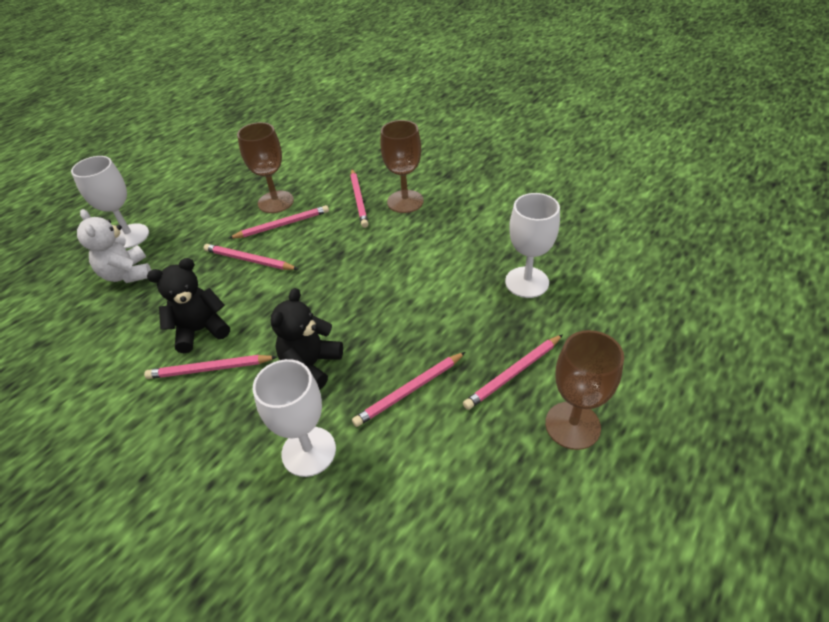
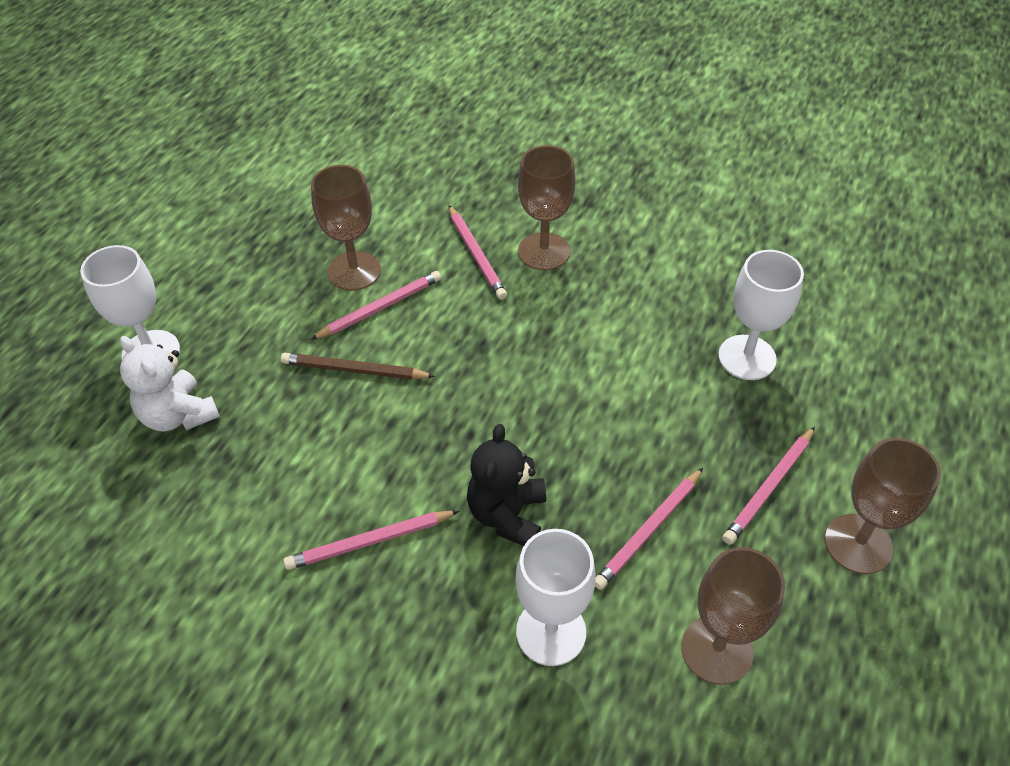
camera: 15 degrees left, 5 degrees up
(201, 330) = (331, 487): black teddy bear -> none
(249, 260) = (354, 370): pink pencil -> brown pencil
(430, 487) = (717, 649): none -> brown goblet

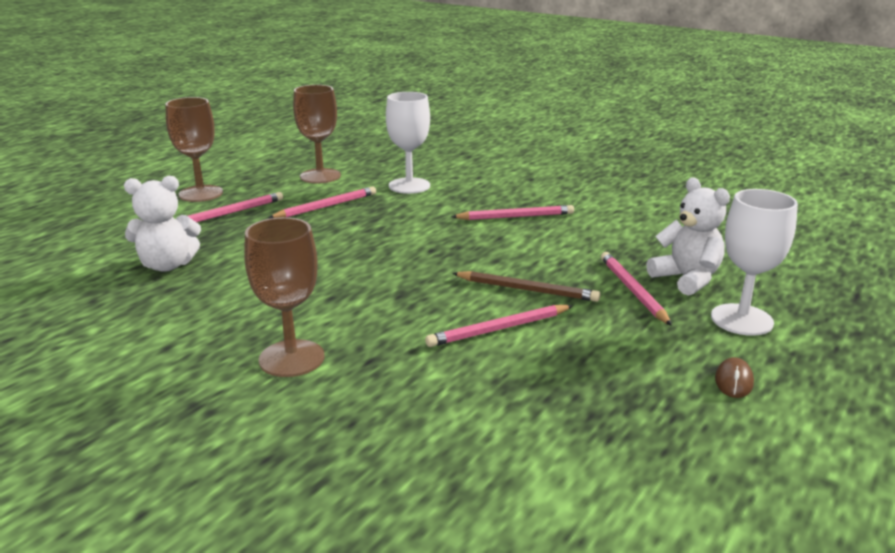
camera: 170 degrees left, 25 degrees down
(194, 275) = (733, 381): none -> brown mouse
(354, 271) = (528, 364): brown goblet -> none
(476, 255) = (375, 364): pink pencil -> pink pencil (633, 290)
(507, 515) = (417, 218): black teddy bear -> none
(747, 357) = (167, 265): white goblet -> white teddy bear

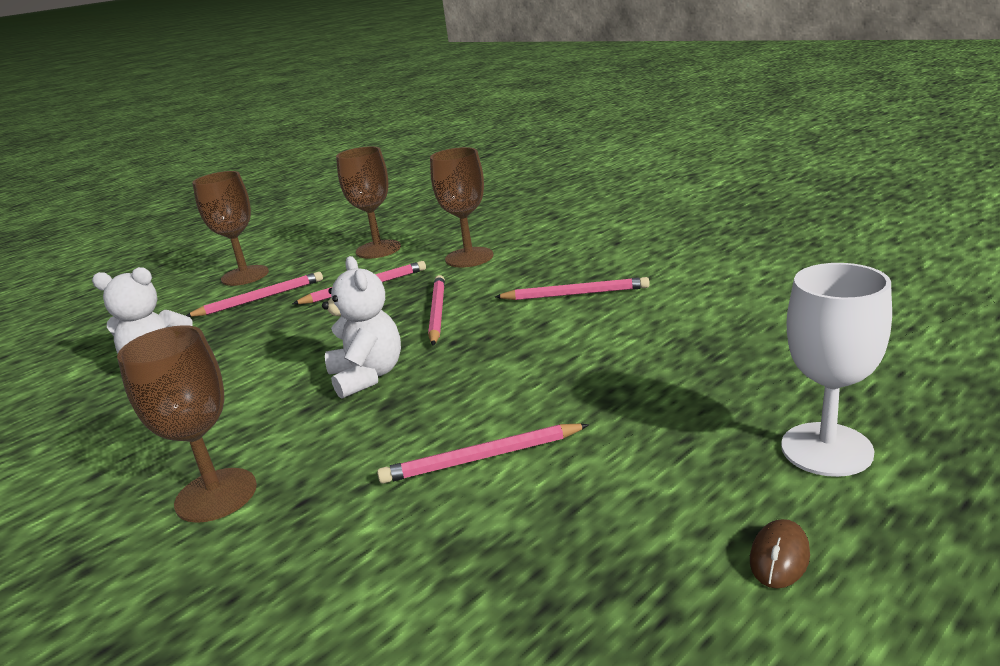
camera: 15 degrees right, 0 degrees up
(409, 186) = (469, 257): white goblet -> brown goblet
(527, 290) = (543, 398): brown pencil -> none
(633, 290) = (684, 400): pink pencil -> pink pencil (437, 312)
(686, 279) = (766, 382): white teddy bear -> white teddy bear (367, 376)

